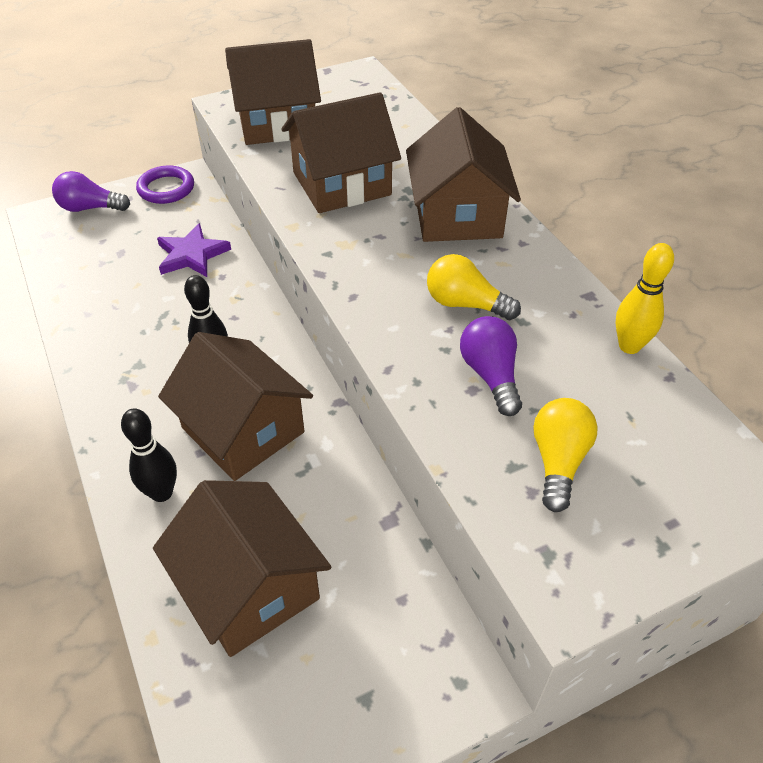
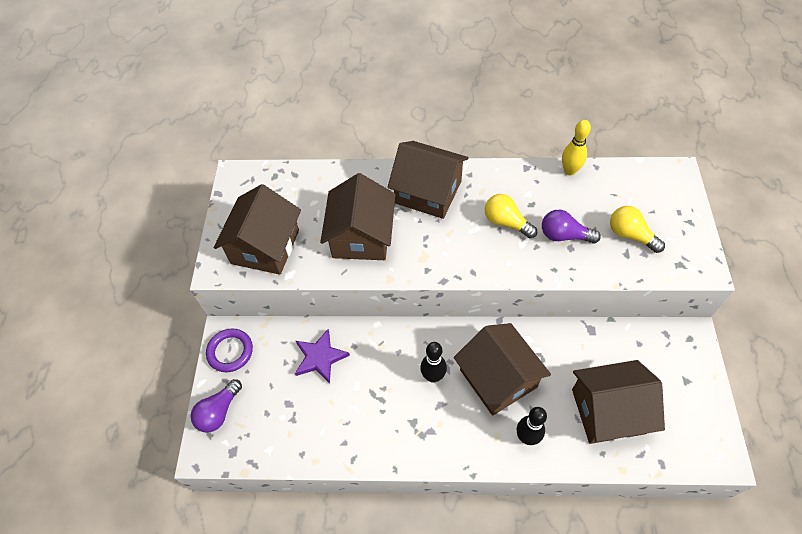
camera: 60 degrees left, 10 degrees up
(243, 430) = (498, 378): brown house -> brown house turned 75 degrees clockwise
(465, 304) = (506, 222): yellow light bulb -> yellow light bulb turned 75 degrees clockwise

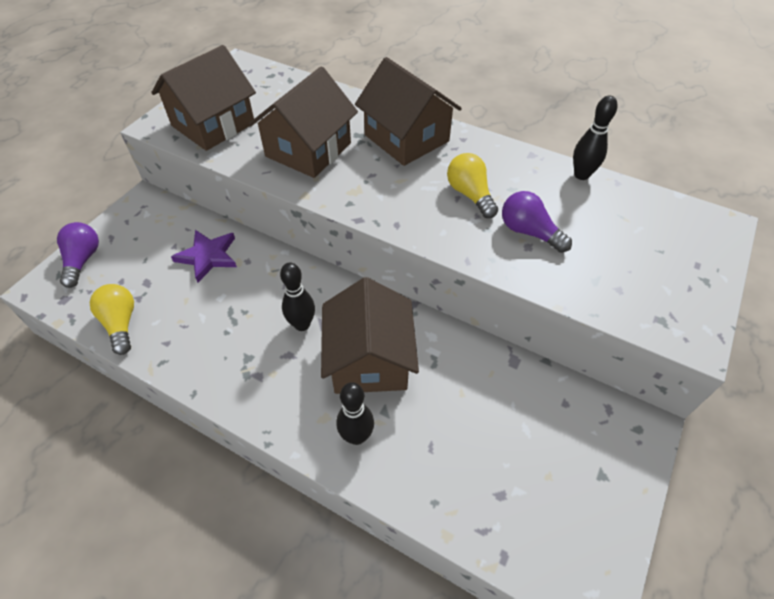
camera: 25 degrees right, 5 degrees down
(219, 412) = (83, 260): purple light bulb -> purple light bulb turned 120 degrees clockwise
(230, 351) = (135, 216): purple ring -> none
(569, 171) = (581, 175): yellow bowling pin -> black bowling pin
(608, 411) = (475, 458): brown house -> none
(630, 235) = (614, 263): yellow light bulb -> yellow light bulb (121, 323)

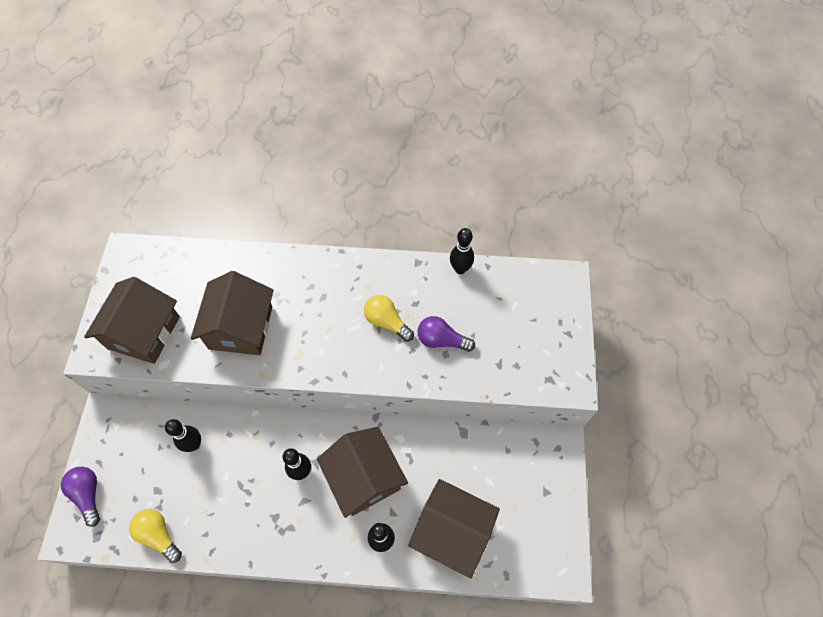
camera: 25 degrees left, 10 degrees up
(208, 256) = (194, 444): purple star -> black bowling pin
(406, 138) = (315, 283): brown house -> brown house (452, 531)

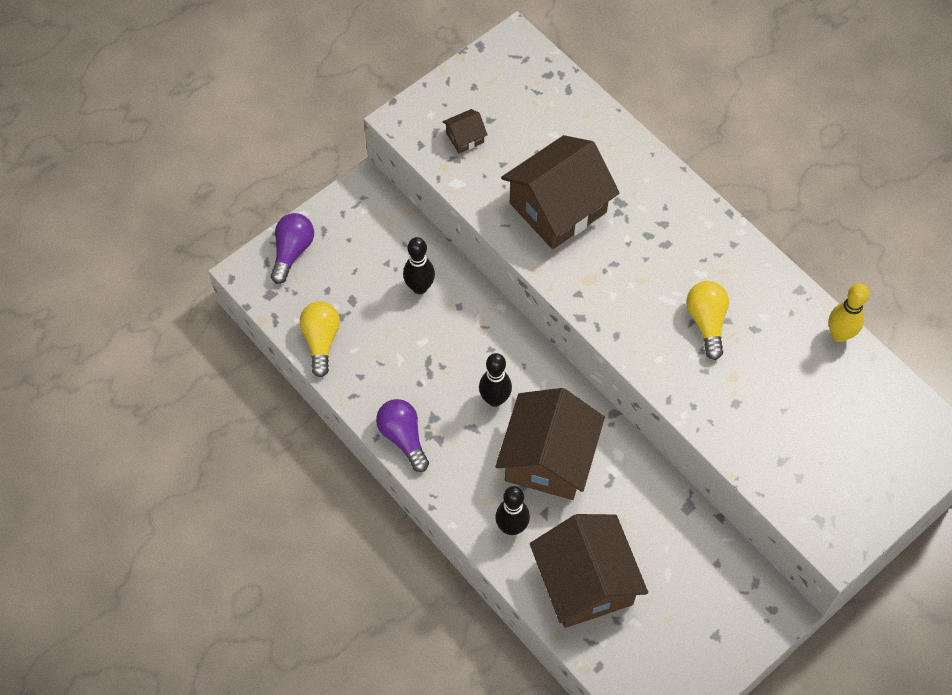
camera: 45 degrees right, 0 degrees up
(144, 332) = (465, 138): brown house -> brown house, size x0.42
(441, 340) = (745, 387): purple light bulb -> purple light bulb (403, 437)
(460, 269) = (839, 334): black bowling pin -> yellow bowling pin

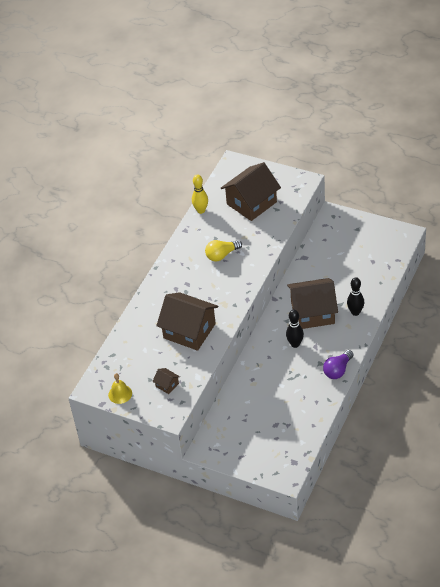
camera: 110 degrees left, 15 degrees down
(292, 251) = (262, 464): purple light bulb -> none
(321, 341) = (307, 427): yellow light bulb -> none
(419, 287) = (251, 399): black bowling pin -> none
(484, 73) = (120, 394): none -> yellow bell
(585, 582) = (363, 278): brown house -> brown house (251, 203)

